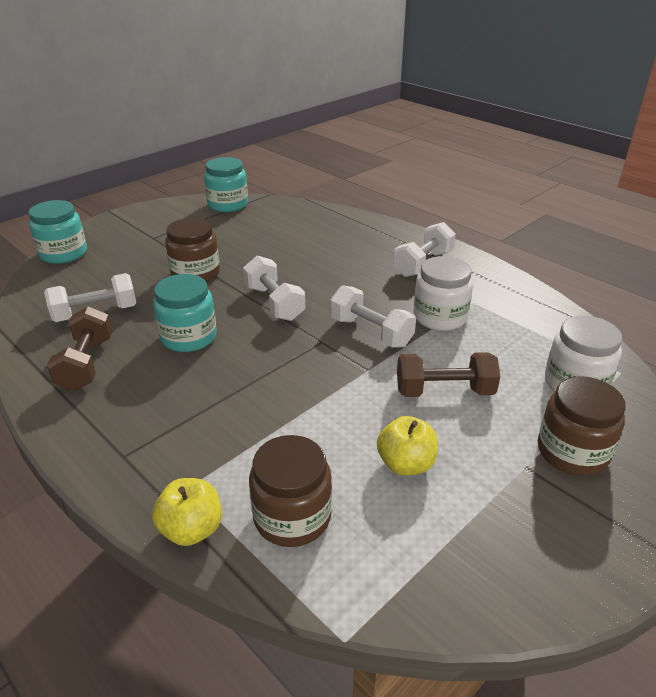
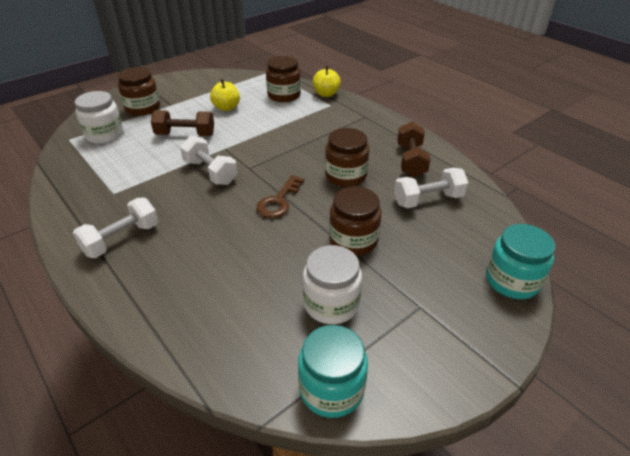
camera: 175 degrees left, 5 degrees up
(188, 337) = (345, 175): turquoise jar -> brown jar
(274, 303) = (279, 201): white dumbbell -> brown key
(439, 317) = (151, 181): white jar -> white jar (331, 303)

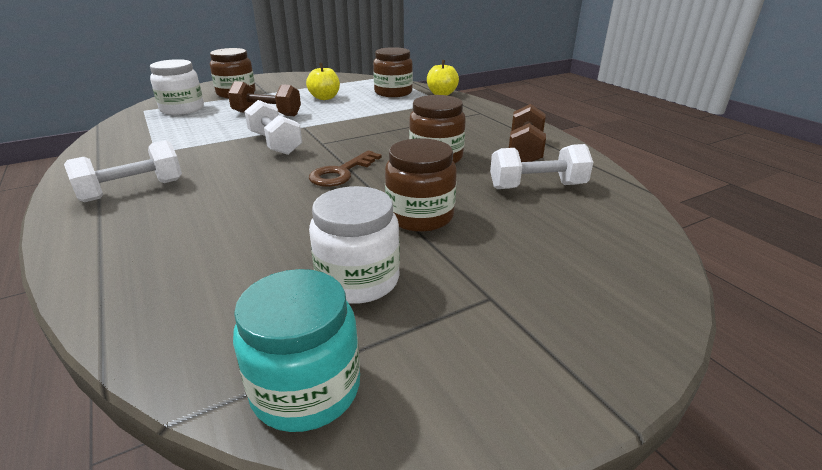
camera: 10 degrees right, 10 degrees down
(512, 280) = (645, 282): turquoise jar -> none

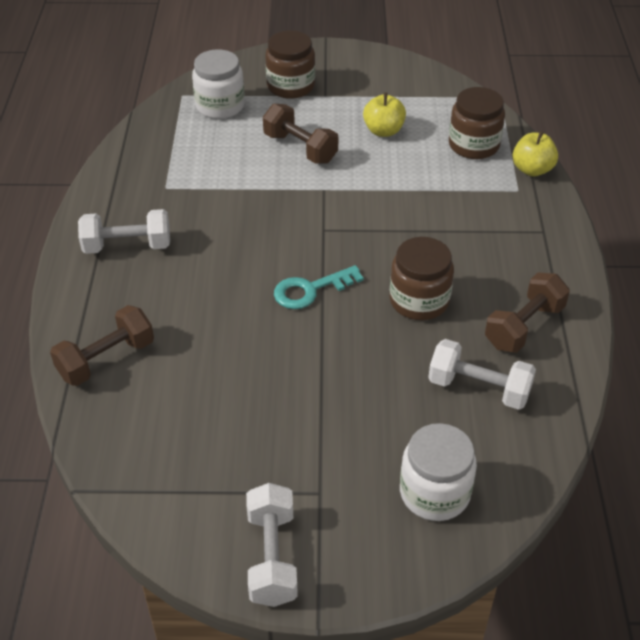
camera: 30 degrees right, 15 degrees up
(149, 273) = (106, 359): none -> brown dumbbell
(275, 143) = (278, 213): white dumbbell -> white dumbbell (272, 557)
(306, 388) = (156, 504): turquoise jar -> none
(341, 173) = (310, 290): brown key -> turquoise key
(358, 280) = (240, 431): white jar -> white jar (434, 492)
(420, 216) = (336, 382): brown jar -> none

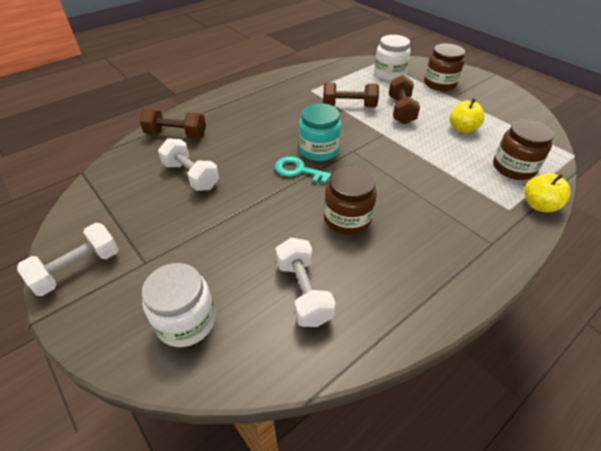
camera: 50 degrees right, 0 degrees up
(127, 246) = (257, 101): white dumbbell -> white dumbbell (191, 176)
(291, 254) = (319, 150): none -> turquoise jar
(524, 326) = (389, 284): brown dumbbell -> brown dumbbell (349, 106)

